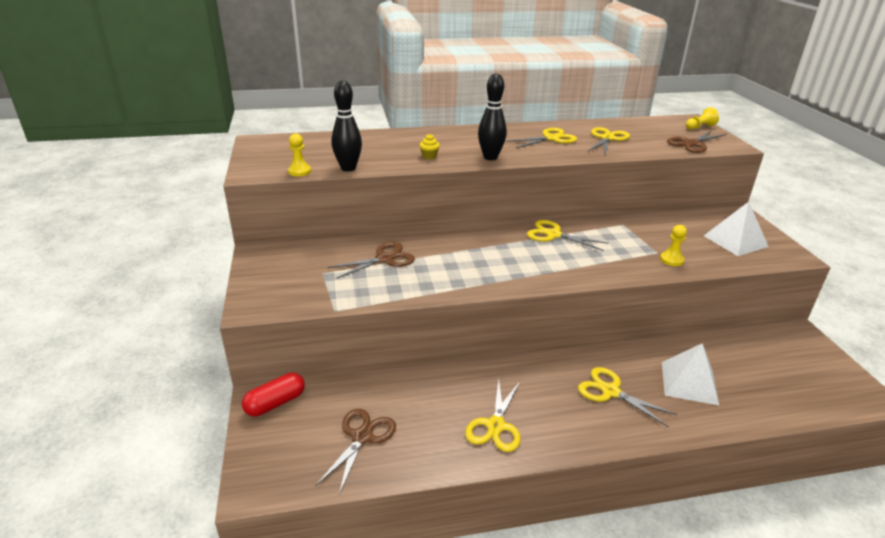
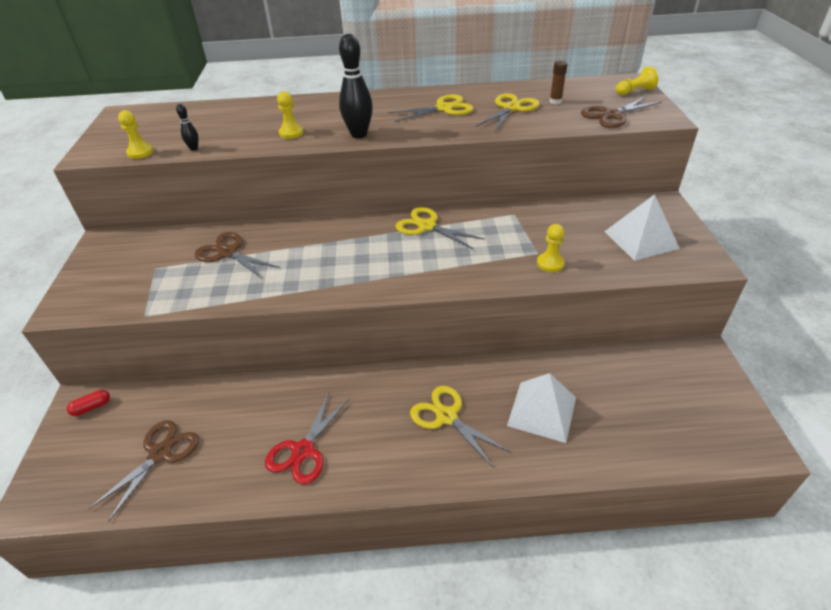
camera: 10 degrees right, 10 degrees up
(275, 403) = (92, 407): red capsule -> red capsule, size x0.58
(348, 168) = (194, 148): black bowling pin -> black bowling pin, size x0.47
(385, 259) = (228, 252): brown scissors -> brown scissors turned 120 degrees counterclockwise
(429, 156) = (291, 133): yellow cupcake -> yellow pawn
(495, 426) = (303, 451): yellow scissors -> red scissors
(640, 134) = (555, 101): none -> brown glue stick

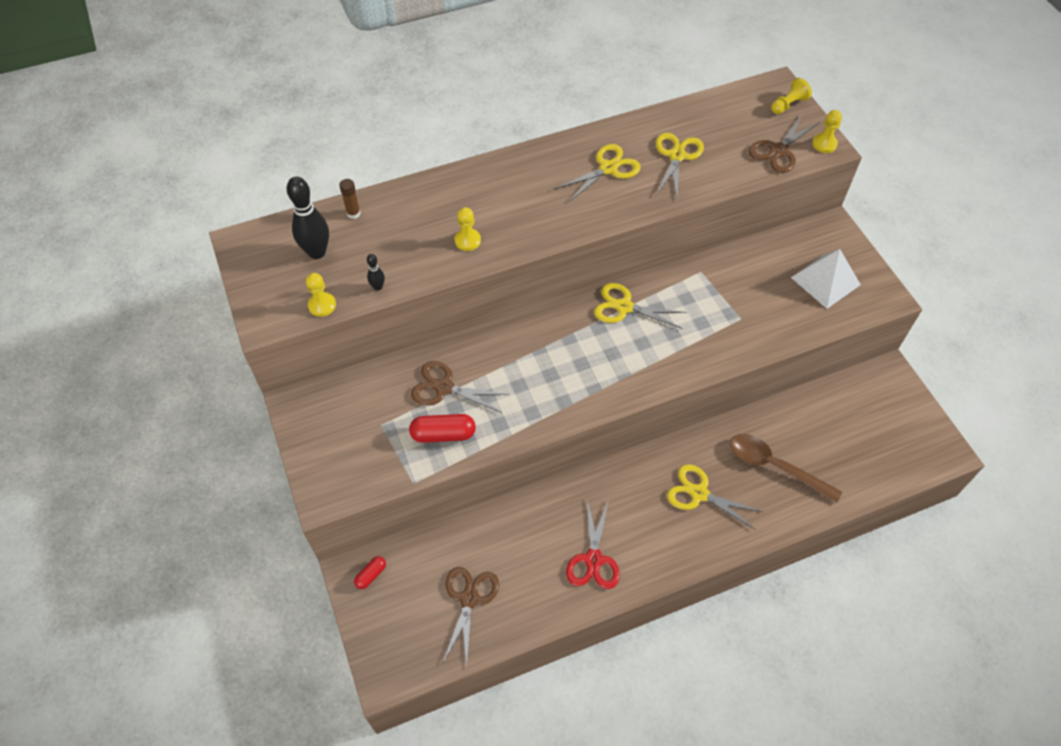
camera: 20 degrees left, 15 degrees up
(200, 285) = (443, 434): none -> red capsule
(359, 134) = (541, 229): black bowling pin -> black bowling pin (317, 252)
(542, 411) = (775, 466): white pyramid -> brown spoon
(550, 263) = (756, 329): yellow pawn -> yellow pawn (824, 144)
(555, 101) = (716, 136): brown glue stick -> brown glue stick (353, 213)

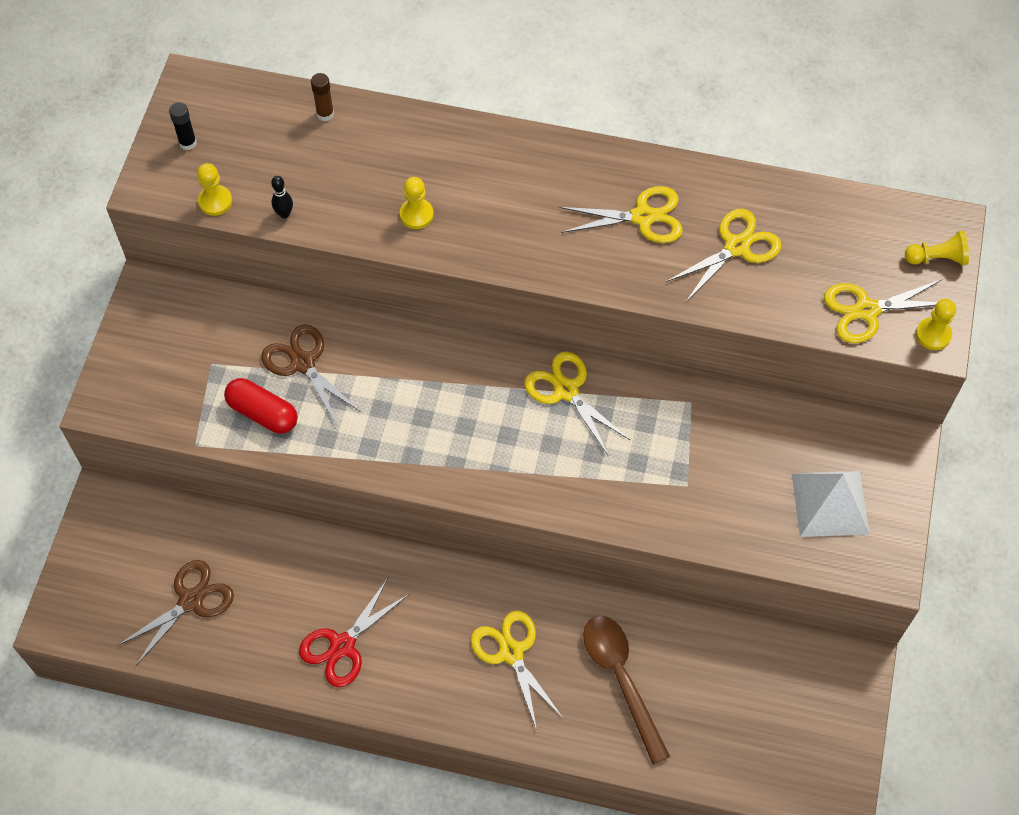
camera: 35 degrees right, 5 degrees up
(270, 280) = (188, 143): none -> black glue stick
(317, 252) = (255, 138): black bowling pin -> none
(371, 575) = (118, 514): red capsule -> none
(778, 151) = (866, 310): brown scissors -> yellow scissors

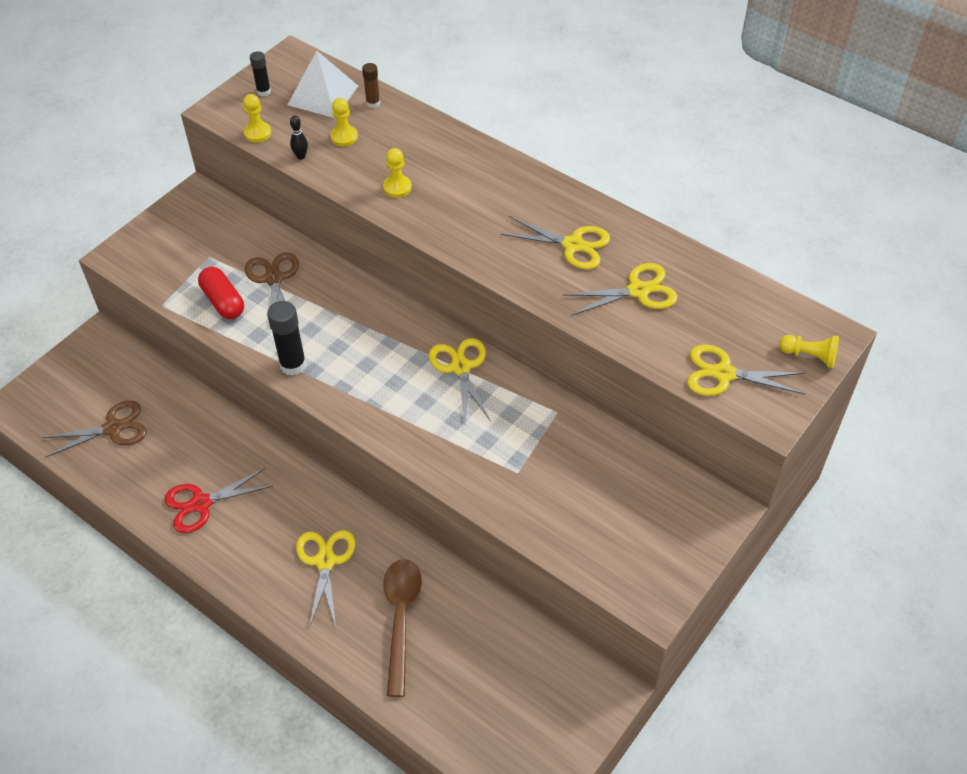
camera: 25 degrees right, 10 degrees down
(386, 458) = (293, 365): none -> black glue stick
(830, 503) = (632, 532): white pyramid -> white pyramid (323, 95)
(933, 335) = (773, 412): yellow pawn -> yellow pawn (344, 137)

